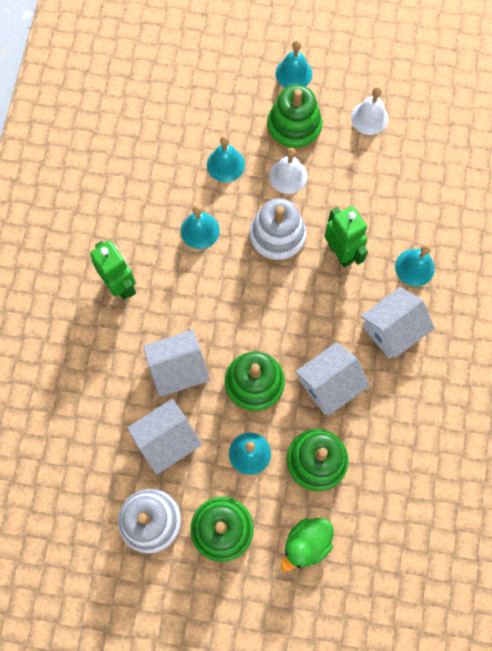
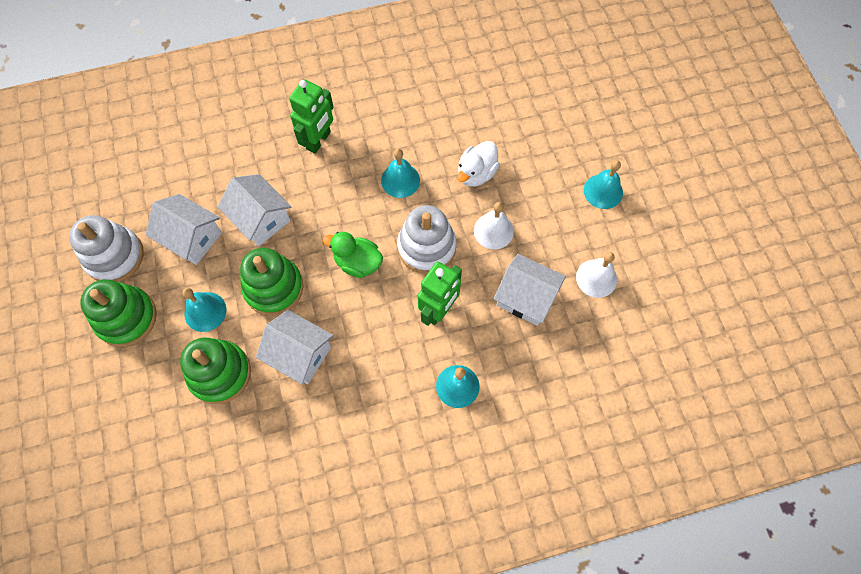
camera: 65 degrees right, 5 degrees down
(225, 164) = (476, 173): turquoise bell -> white duck
(294, 127) = (546, 215): green stacking toy -> none
(306, 543) = (137, 397): green duck -> green duck (357, 262)
(392, 329) = (381, 390): white house -> white house (526, 297)

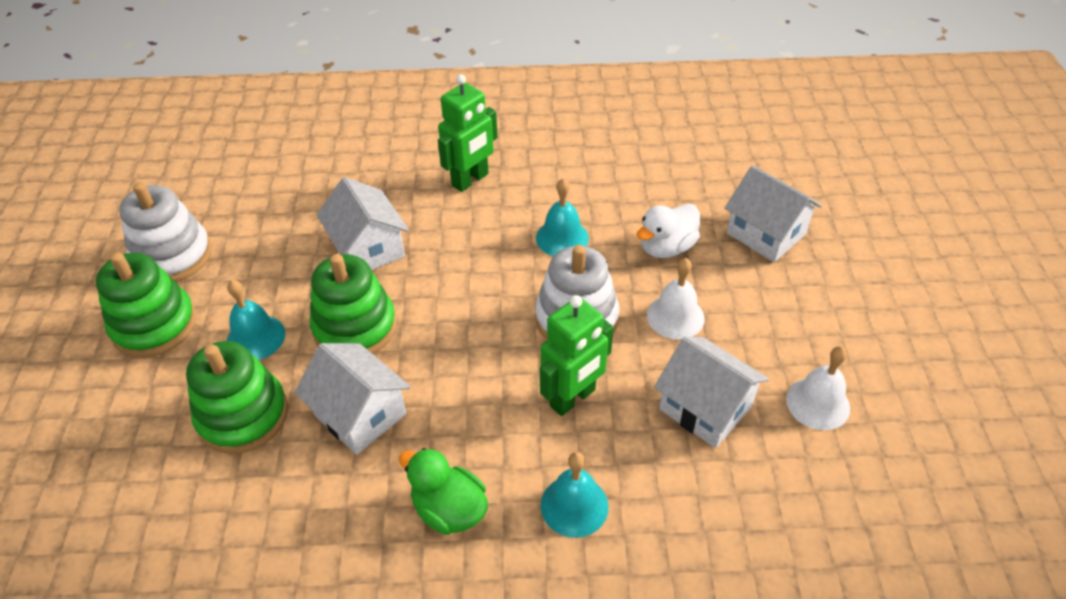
camera: 15 degrees right, 20 degrees down
(192, 238) = (274, 253): white house -> white house (766, 234)
(357, 262) = (476, 319): green duck -> green duck (449, 509)
(603, 191) = (843, 298): turquoise bell -> none

